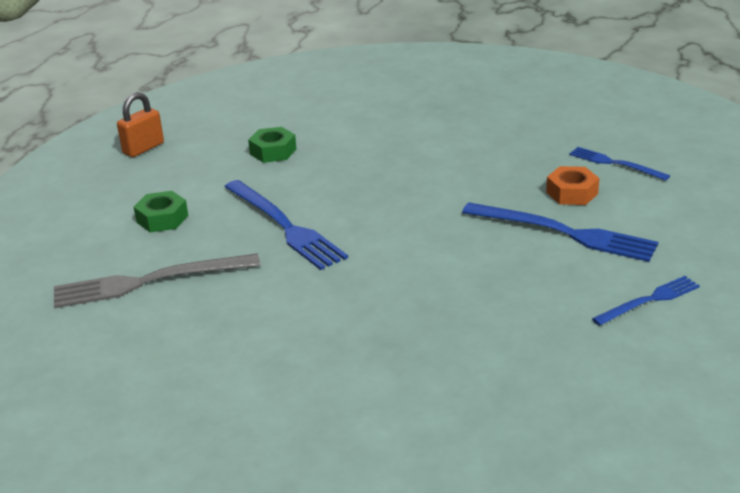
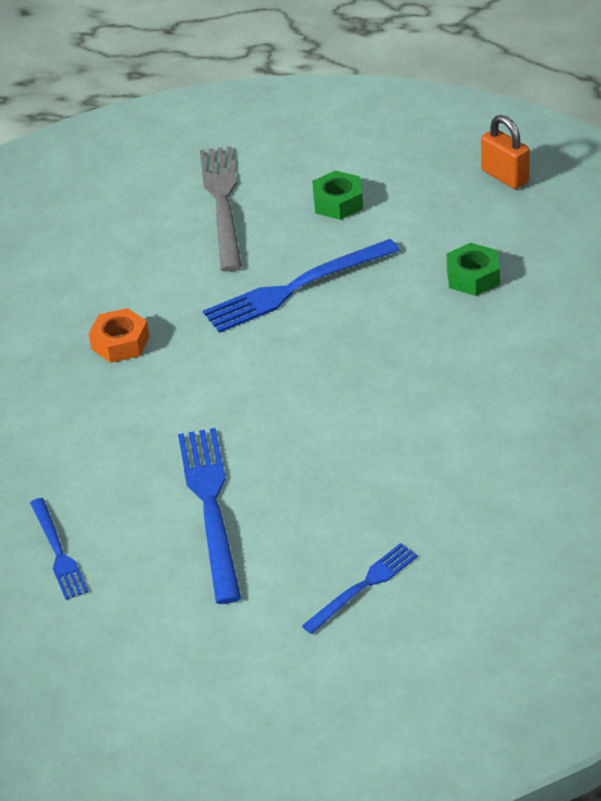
camera: 100 degrees right, 10 degrees up
(564, 233) = (211, 507): blue fork -> blue fork turned 135 degrees clockwise
(571, 193) = (299, 529): orange nut -> orange nut (120, 343)

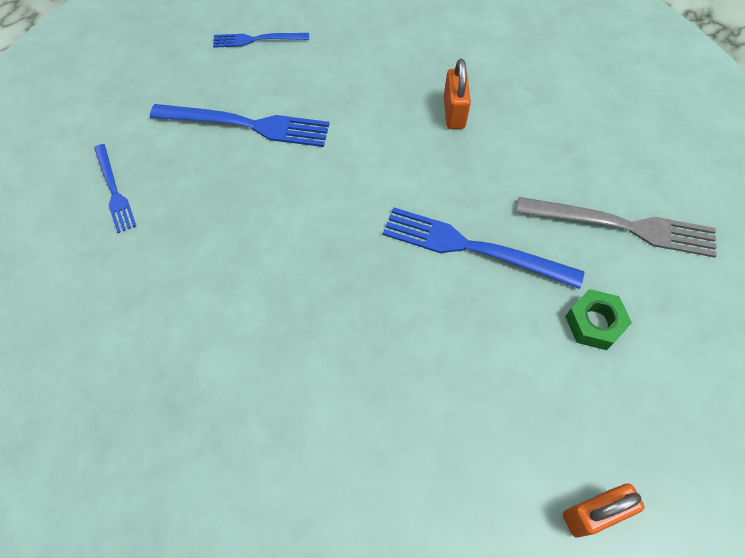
camera: 105 degrees right, 20 degrees up
(120, 343) = (454, 113): orange nut -> orange padlock
(296, 288) = (473, 248): blue fork -> blue fork turned 60 degrees counterclockwise
(473, 277) = (427, 405): green nut -> none

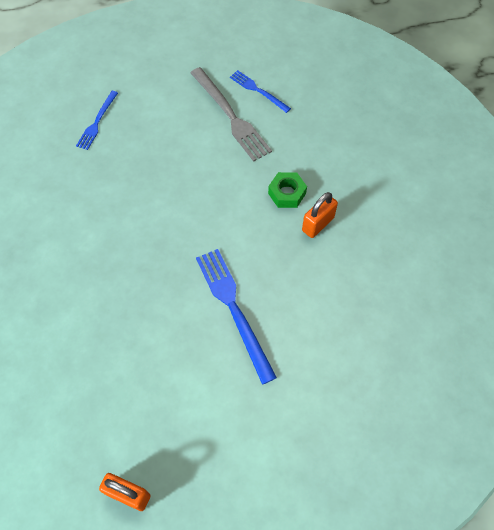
camera: 45 degrees right, 0 degrees up
(247, 125) = (197, 138): blue fork -> none
(594, 323) = (248, 410): green nut -> green nut (287, 193)
(622, 226) = (334, 376): grey fork -> grey fork (231, 116)

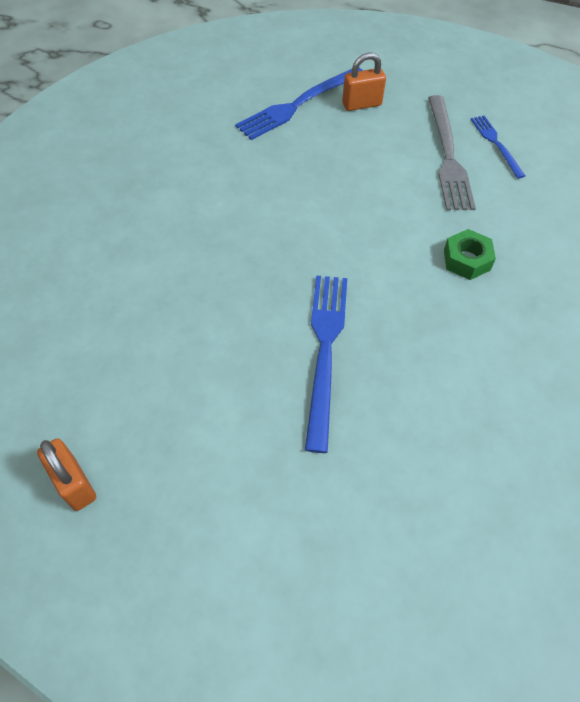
camera: 30 degrees right, 5 degrees down
(97, 122) = (298, 104): blue fork -> blue fork, size x1.72
(317, 224) = (485, 309): orange padlock -> orange padlock (361, 104)

